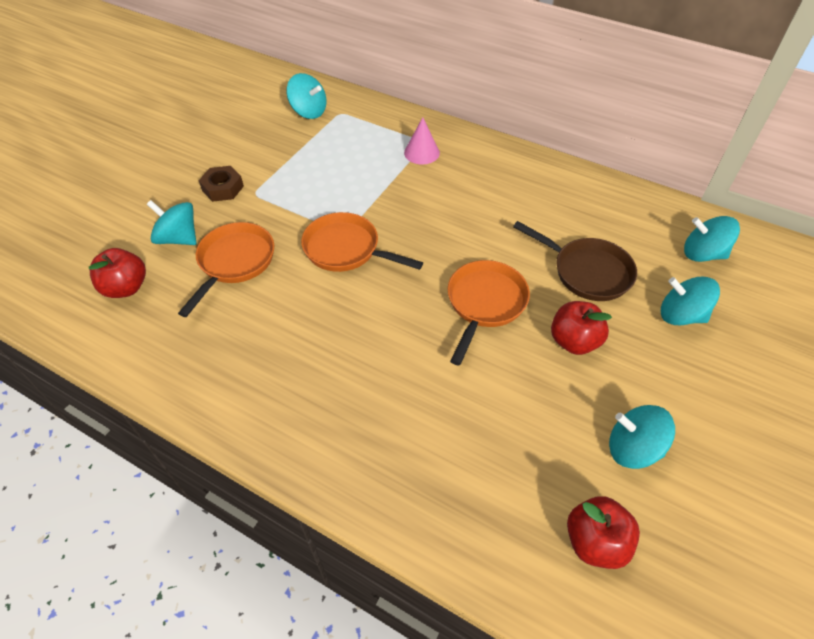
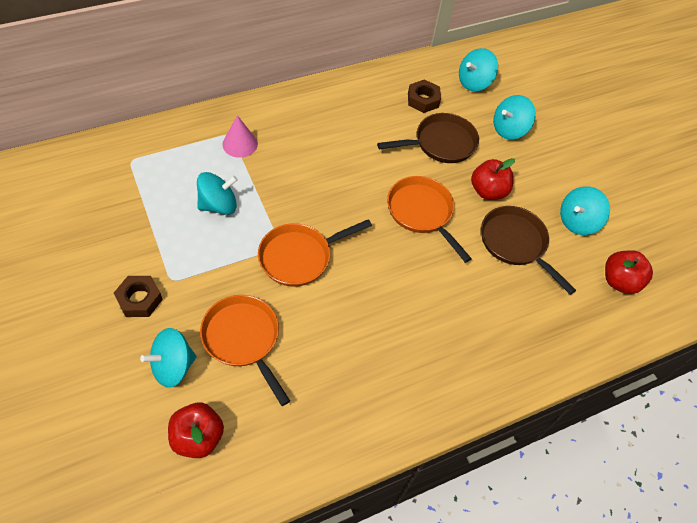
camera: 60 degrees left, 5 degrees up
(309, 112) = (102, 180): turquoise spinning top -> turquoise spinning top (218, 205)
(533, 402) = (515, 243): none -> brown pan
(623, 230) = (423, 100): none -> brown nut

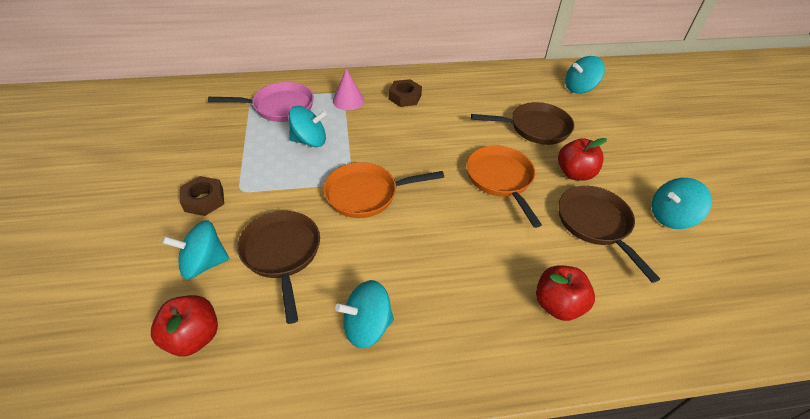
camera: 20 degrees right, 10 degrees down
(167, 167) = (279, 107): none -> pink pan
(243, 339) = (282, 254): orange pan -> brown pan
(423, 100) = (526, 94): brown nut -> brown nut (405, 97)
(509, 129) = (607, 127): turquoise spinning top -> turquoise spinning top (367, 326)
(619, 281) = (716, 285): red apple -> red apple (557, 305)

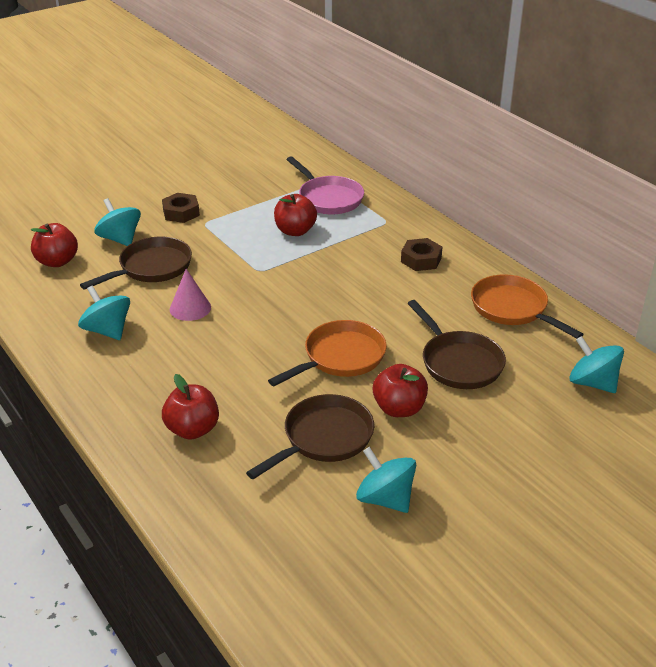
camera: 65 degrees right, 10 degrees down
(309, 141) = (295, 231): turquoise spinning top -> red apple
(348, 100) = (378, 229): pink cone -> pink cone (190, 308)
(366, 194) = (250, 284): orange pan -> orange pan (512, 309)

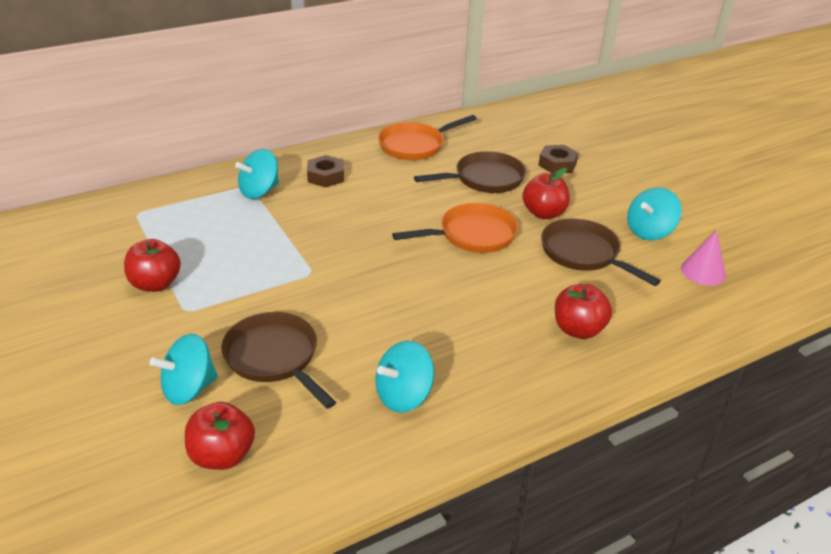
camera: 85 degrees left, 0 degrees up
(181, 212) = (147, 330): brown nut -> brown nut (557, 164)
(190, 308) = (371, 327): pink cone -> pink cone (703, 272)
(295, 231) = (239, 243): red apple -> red apple (155, 284)
(328, 198) = (179, 216): pink pan -> none
(340, 357) = (472, 235): orange pan -> orange pan turned 105 degrees clockwise
(592, 383) = (512, 131): turquoise spinning top -> turquoise spinning top (259, 191)

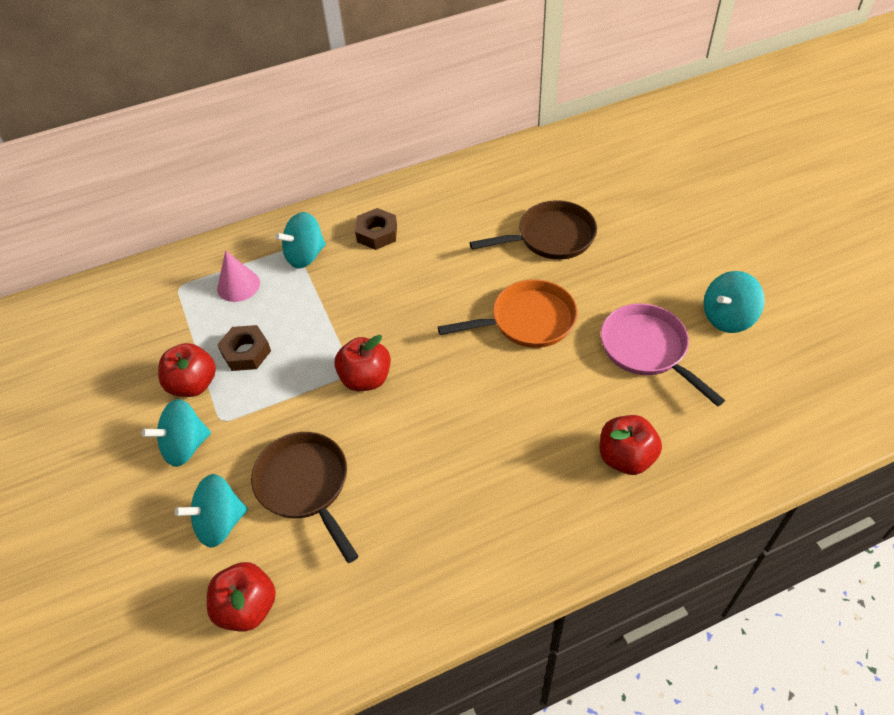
camera: 10 degrees right, 15 degrees up
(403, 396) = (431, 540): turquoise spinning top -> turquoise spinning top (185, 446)
(415, 146) = (478, 187): orange pan -> none
(543, 213) = (611, 289): red apple -> red apple (365, 378)
(557, 164) = (636, 214): brown nut -> brown nut (246, 352)
(583, 254) = (647, 349): brown pan -> pink pan
(703, 272) = (780, 378): pink cone -> pink cone (238, 285)

